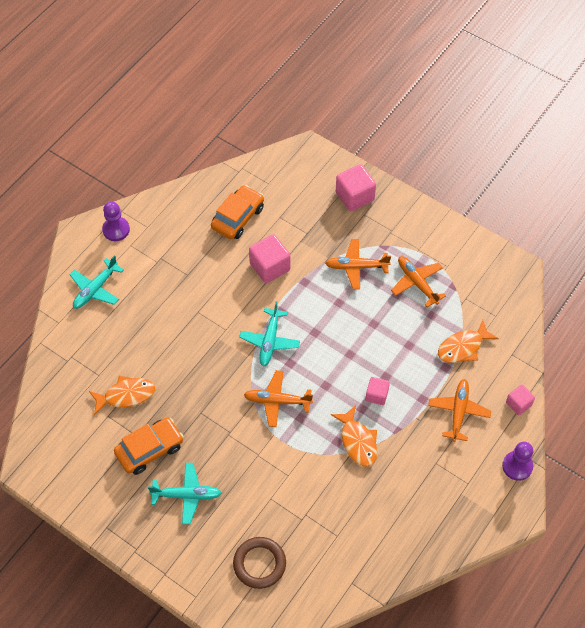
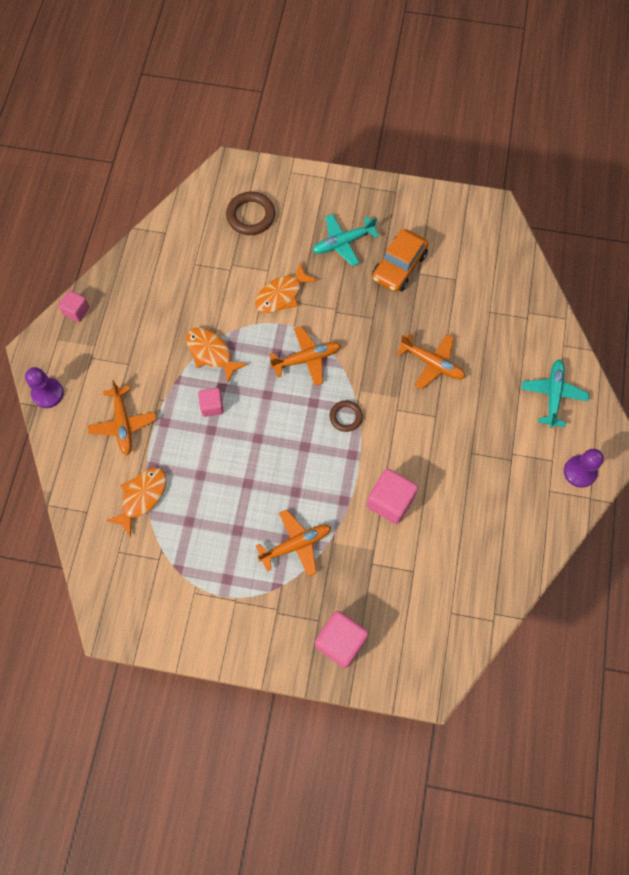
camera: 155 degrees right, 10 degrees up
(126, 395) = (451, 304): orange fish -> orange fish (282, 294)
(238, 217) = (459, 548): orange car -> none
(270, 341) = (346, 417): turquoise plane -> brown ring
(417, 283) = (220, 554): orange plane -> orange plane (432, 363)
(518, 404) = (64, 458): pink cube -> pink cube (76, 311)

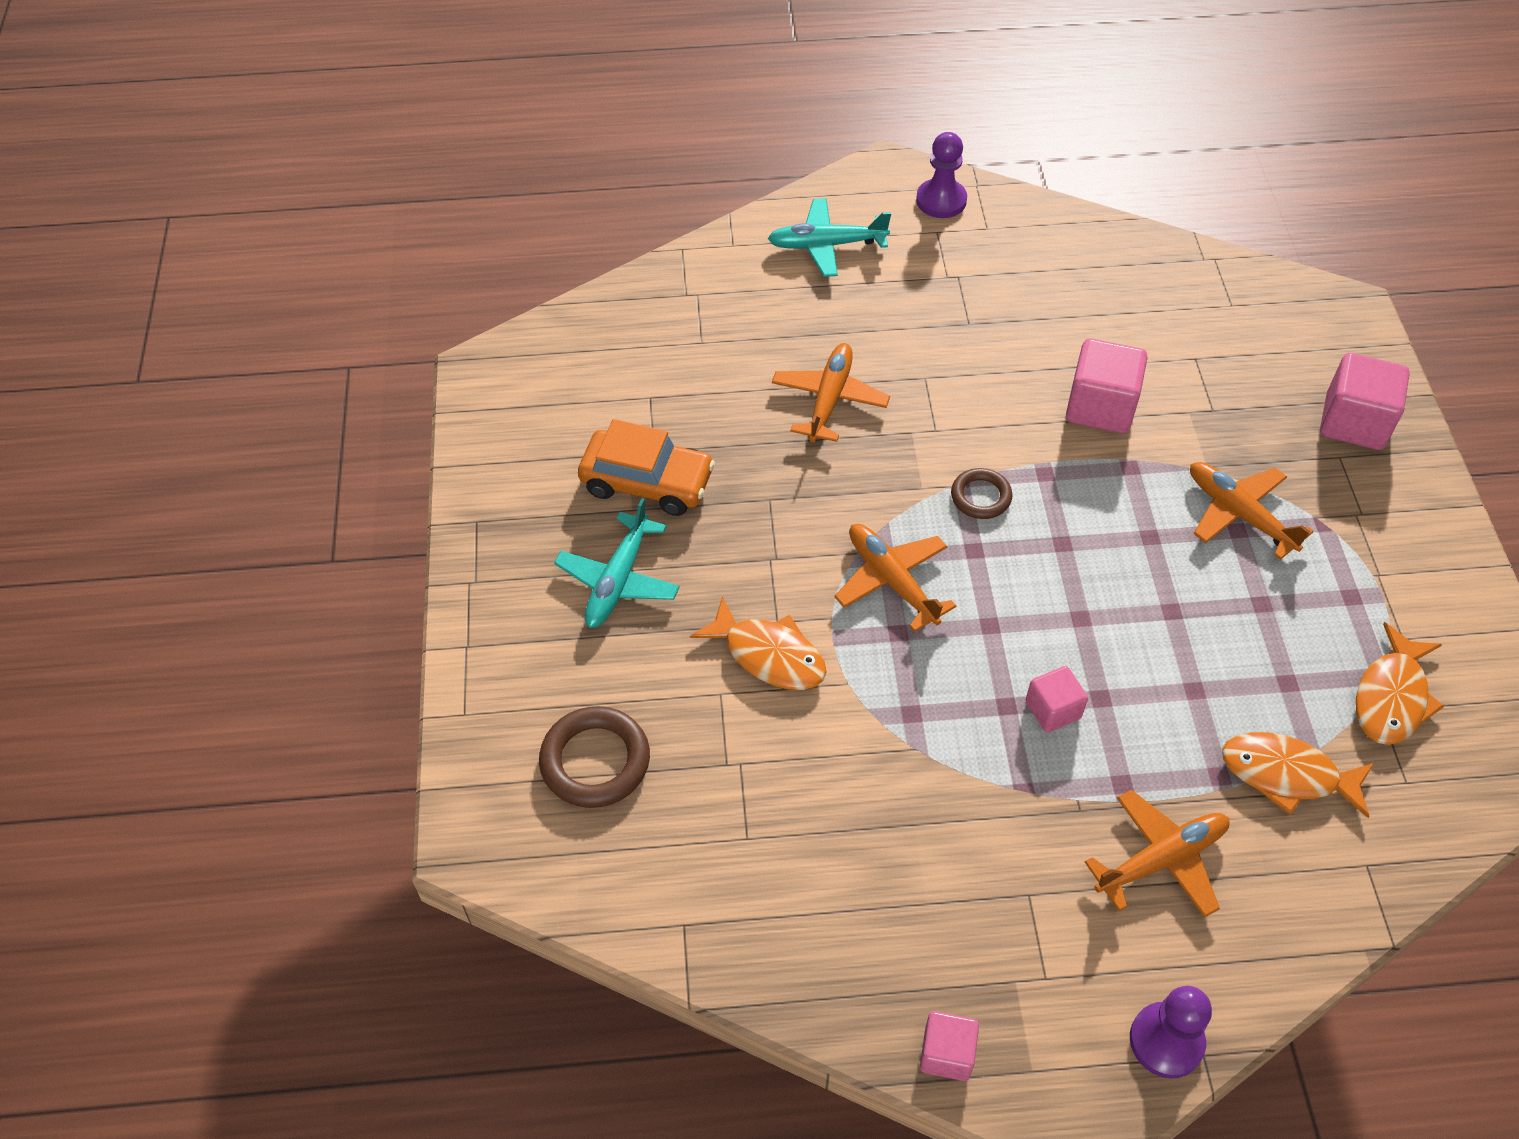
camera: 105 degrees left, 15 degrees down
(211, 353) = (942, 743): orange fish -> orange fish (1391, 697)
(343, 243) = (618, 580): turquoise plane -> turquoise plane turned 60 degrees clockwise

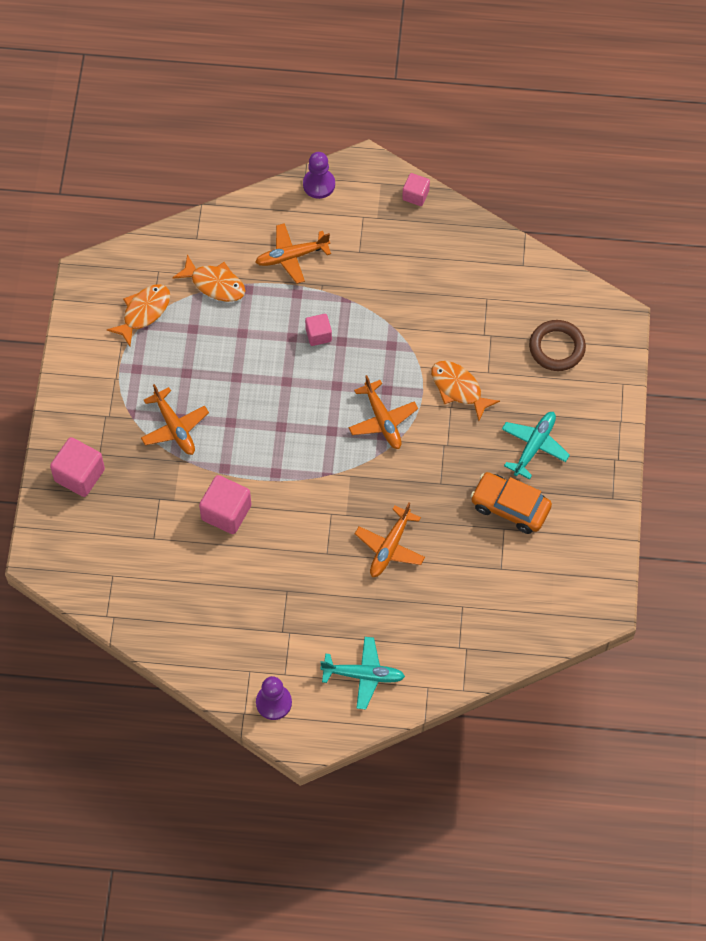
camera: 170 degrees left, 10 degrees up
(981, 497) = (317, 463): brown ring -> none

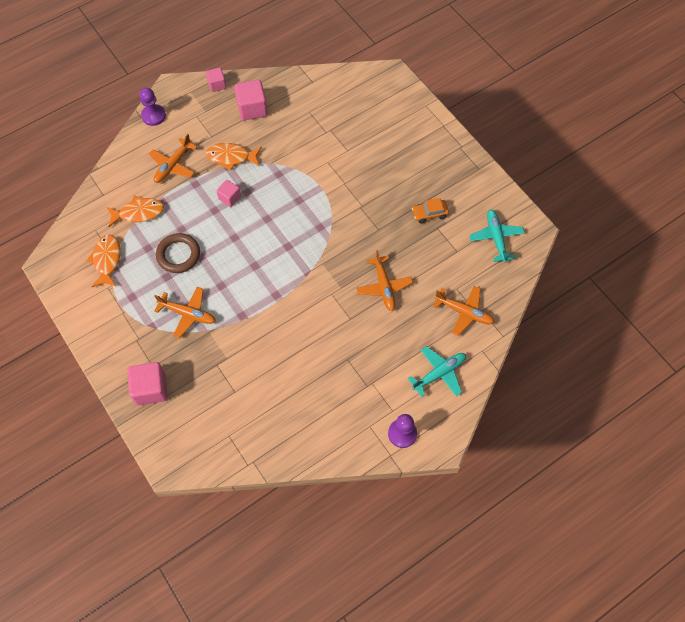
camera: 40 degrees left, 0 degrees up
(226, 512) = (267, 341): pink cube -> pink cube (252, 109)
(382, 420) = (312, 218): orange plane -> orange plane (464, 312)
(458, 389) = (339, 170): orange fish -> orange fish (231, 157)
(510, 507) = (429, 213): orange car -> orange car, size x0.62
(534, 446) = (411, 171): turquoise plane -> turquoise plane (496, 238)
(557, 348) = (372, 111): brown ring -> brown ring (178, 255)

